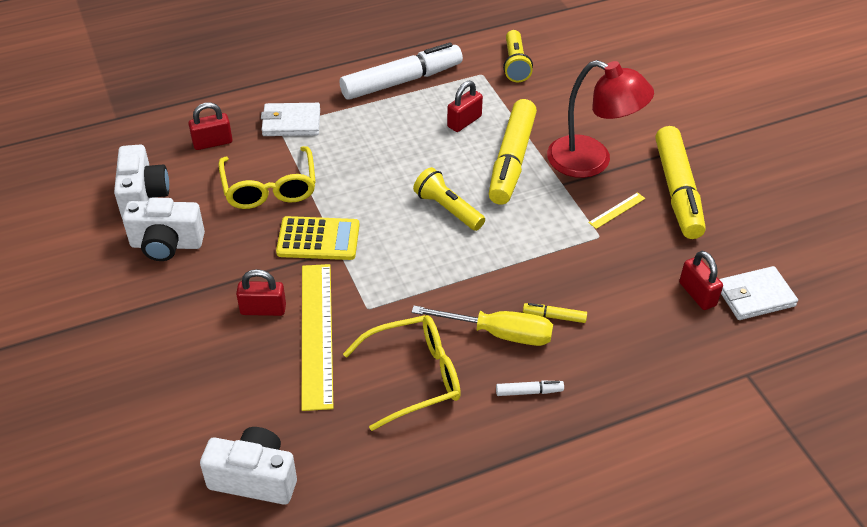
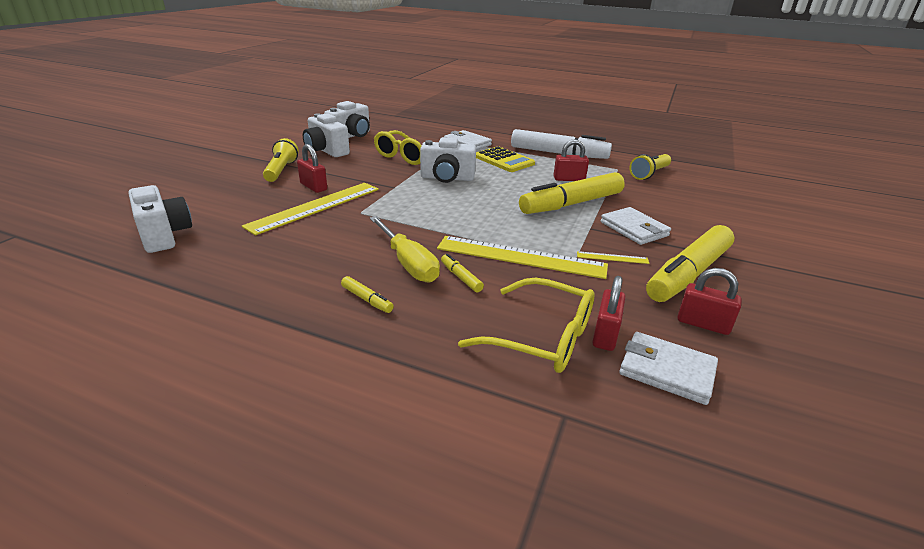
camera: 45 degrees right, 15 degrees down
(212, 142) = (416, 135): red padlock -> red padlock (703, 324)
(318, 239) = (394, 179): yellow calculator -> yellow calculator (504, 160)
(362, 199) = (447, 178): none -> white camera
(414, 377) = (320, 250): yellow glasses -> yellow glasses (542, 337)
(447, 209) = (488, 202): yellow flashlight -> yellow flashlight (281, 170)
(529, 392) = (367, 299): white marker -> yellow marker
(561, 260) = (520, 257): none -> yellow ruler
(591, 161) = (634, 229): red lamp -> white wallet

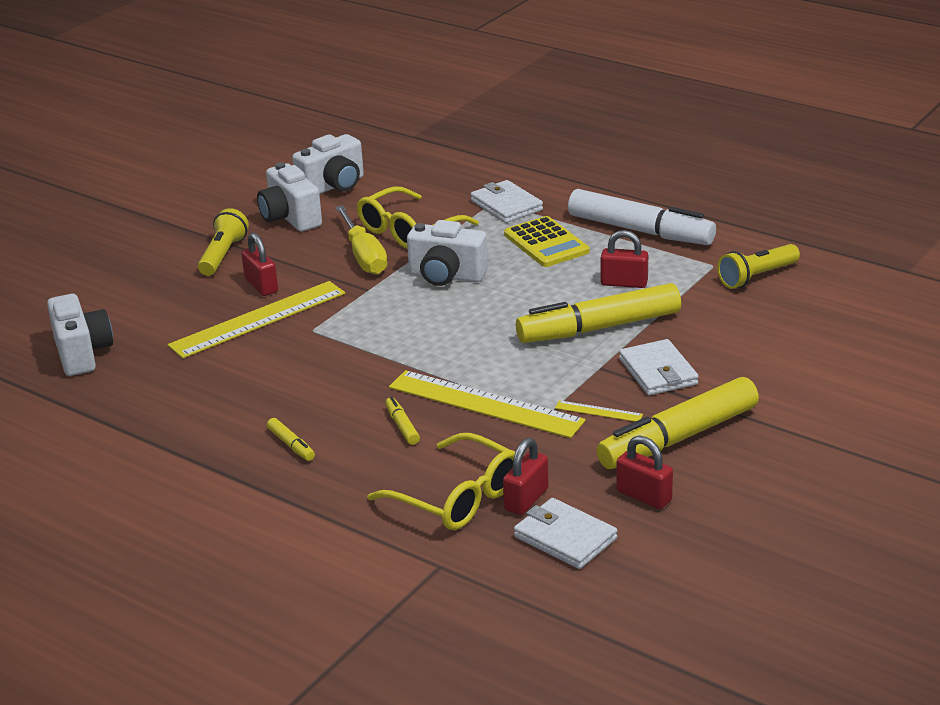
camera: 15 degrees right, 0 degrees up
(408, 263) = (349, 405): yellow screwdriver -> yellow screwdriver (364, 256)

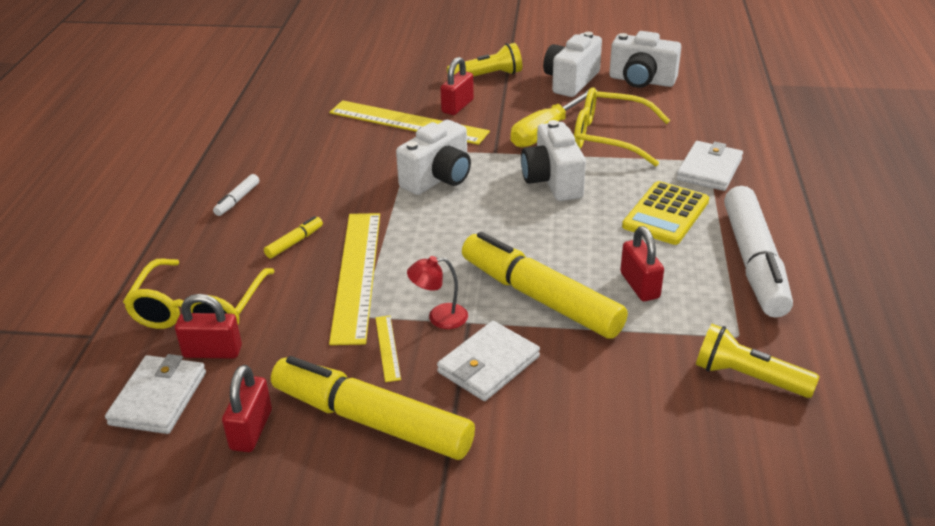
camera: 60 degrees right, 5 degrees up
(82, 353) = (309, 76): white camera -> white camera (438, 178)
(291, 445) = (237, 200): yellow marker -> white marker
(582, 378) = (439, 317): none -> red lamp

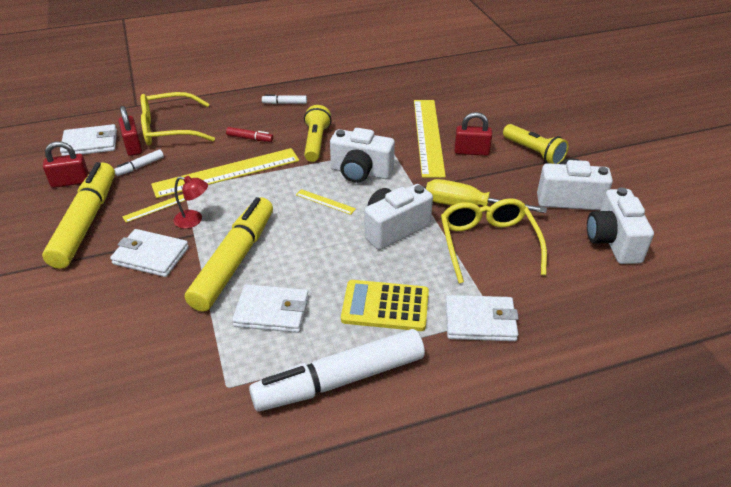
camera: 65 degrees right, 5 degrees up
(274, 351) = (140, 166): none -> white marker
(295, 242) = (250, 138): yellow marker -> red marker
(439, 317) = (194, 220): red lamp -> red lamp turned 135 degrees clockwise
(475, 213) = (325, 201): none -> yellow ruler
(639, 285) = (272, 311): red padlock -> white wallet
(748, 377) = (173, 402): yellow flashlight -> yellow flashlight (315, 142)

